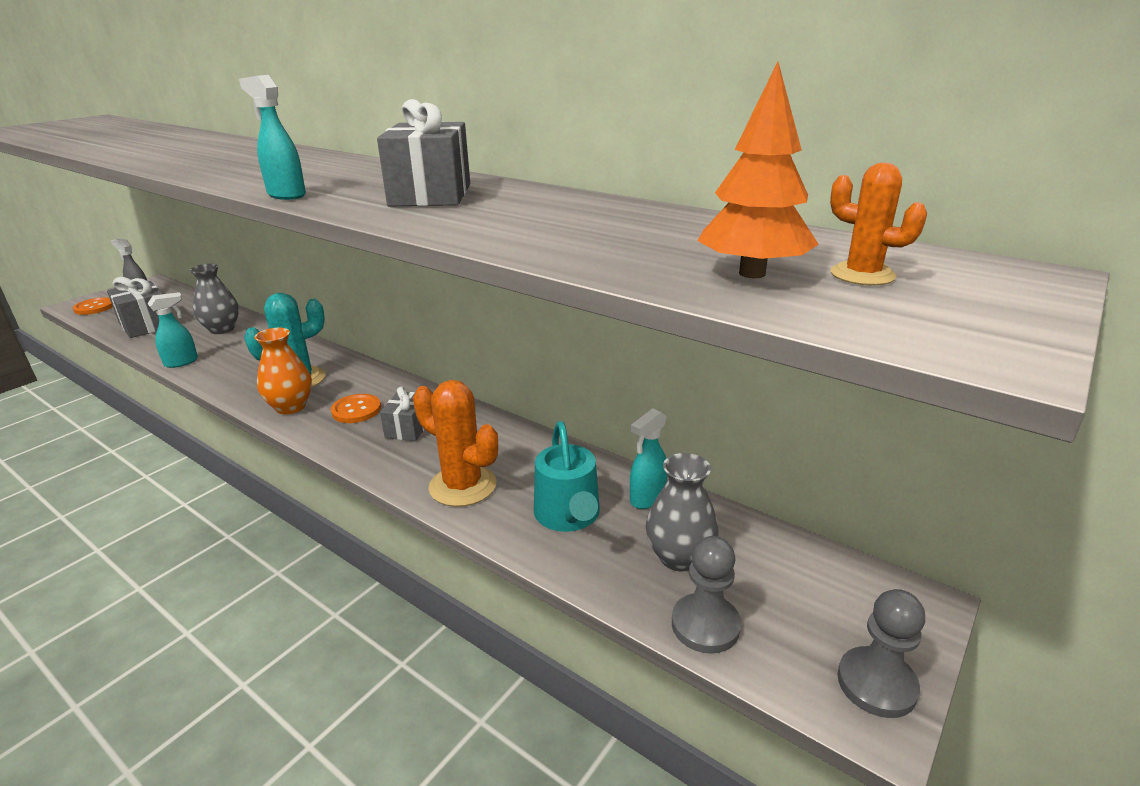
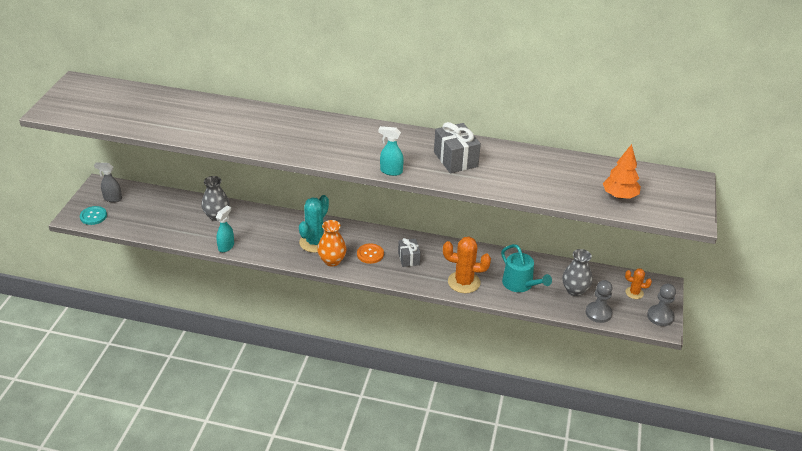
camera: 25 degrees left, 10 degrees up
(94, 307) = (93, 216): orange button -> turquoise button
(146, 325) = (157, 223): grey gift -> none
(647, 498) = (546, 268): turquoise spray bottle -> none
(862, 275) = (650, 190): orange cactus -> orange cactus (634, 293)

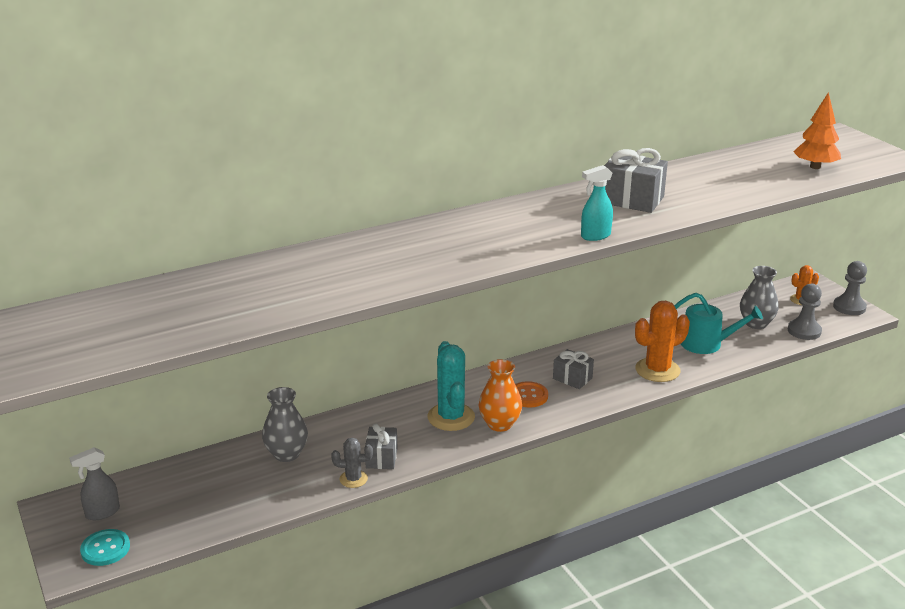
camera: 40 degrees left, 10 degrees down
(226, 246) = (353, 479): turquoise spray bottle -> grey cactus
(253, 244) = (381, 458): none -> grey gift

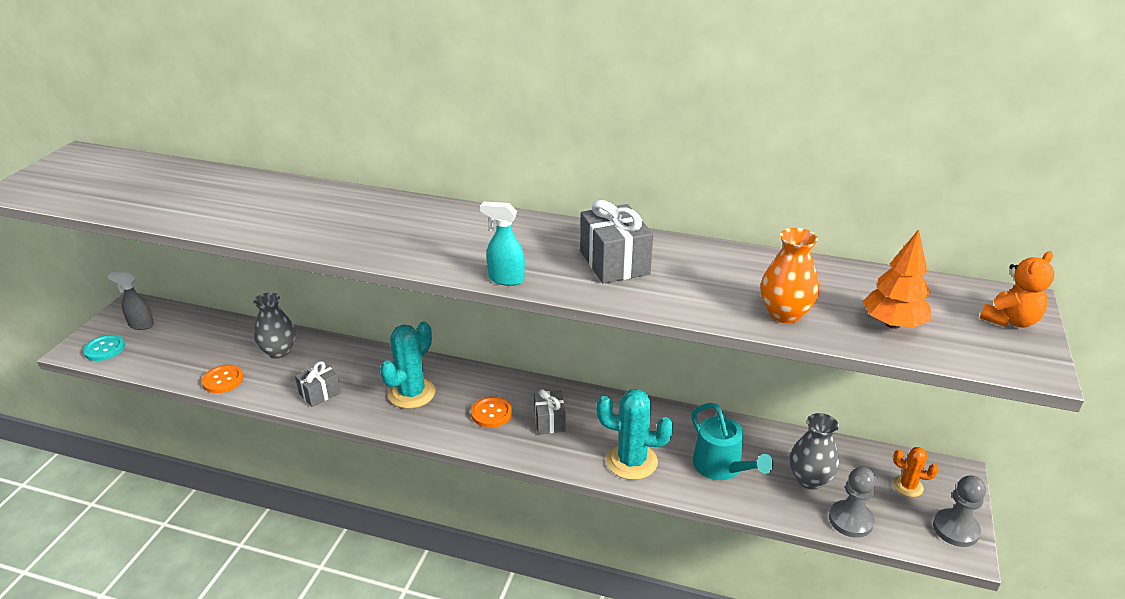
camera: 45 degrees right, 5 degrees up
(279, 498) = (223, 380): none -> orange button
(353, 479) = (279, 397): grey cactus -> none
(499, 424) = (432, 422): orange vase -> orange vase (784, 314)
(657, 370) = (631, 461): orange cactus -> turquoise cactus
(852, 143) = (1010, 320): none -> orange teddy bear

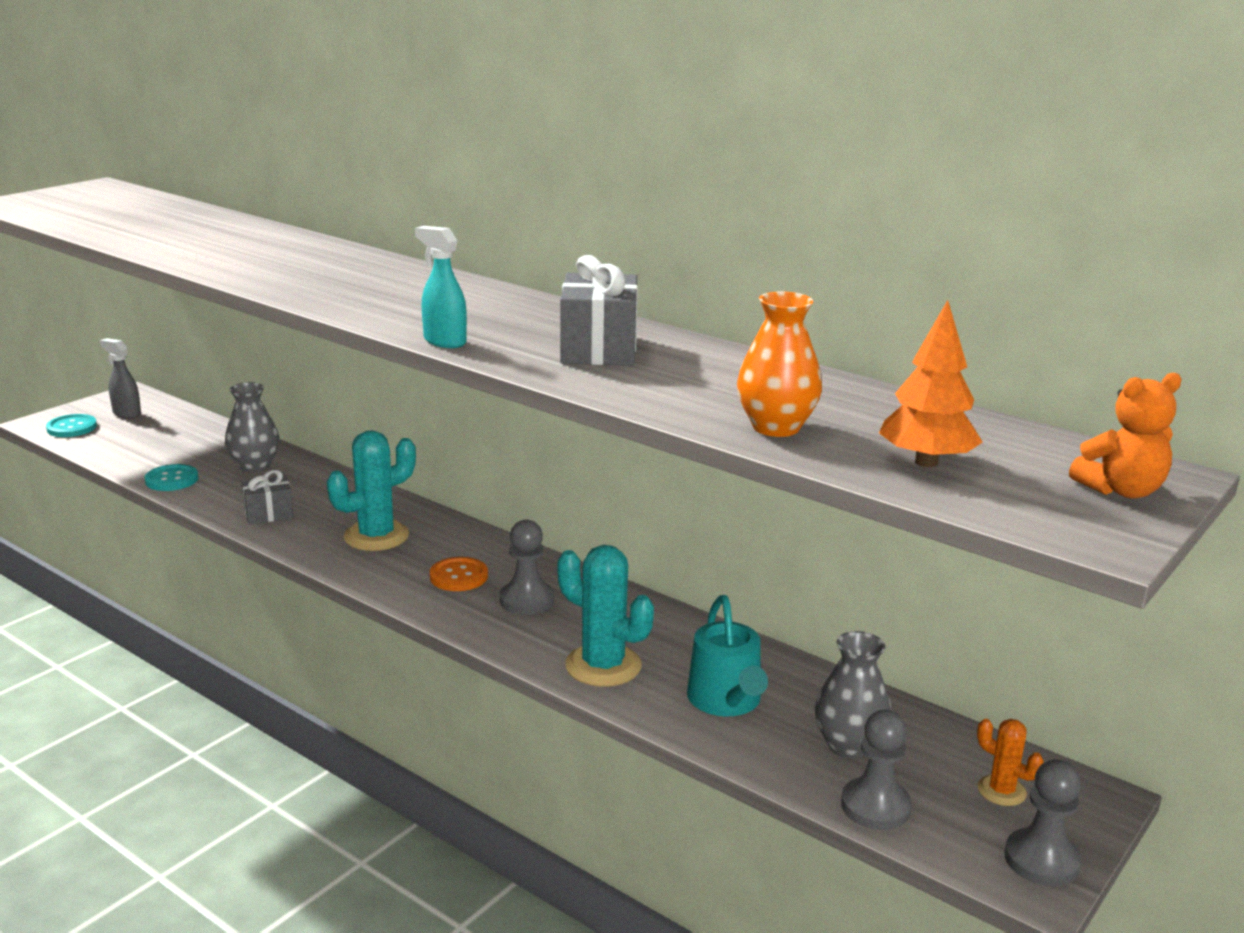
camera: 20 degrees right, 10 degrees down
(223, 380) = (172, 479): orange button -> turquoise button
(549, 421) = (527, 600): grey gift -> grey pawn

